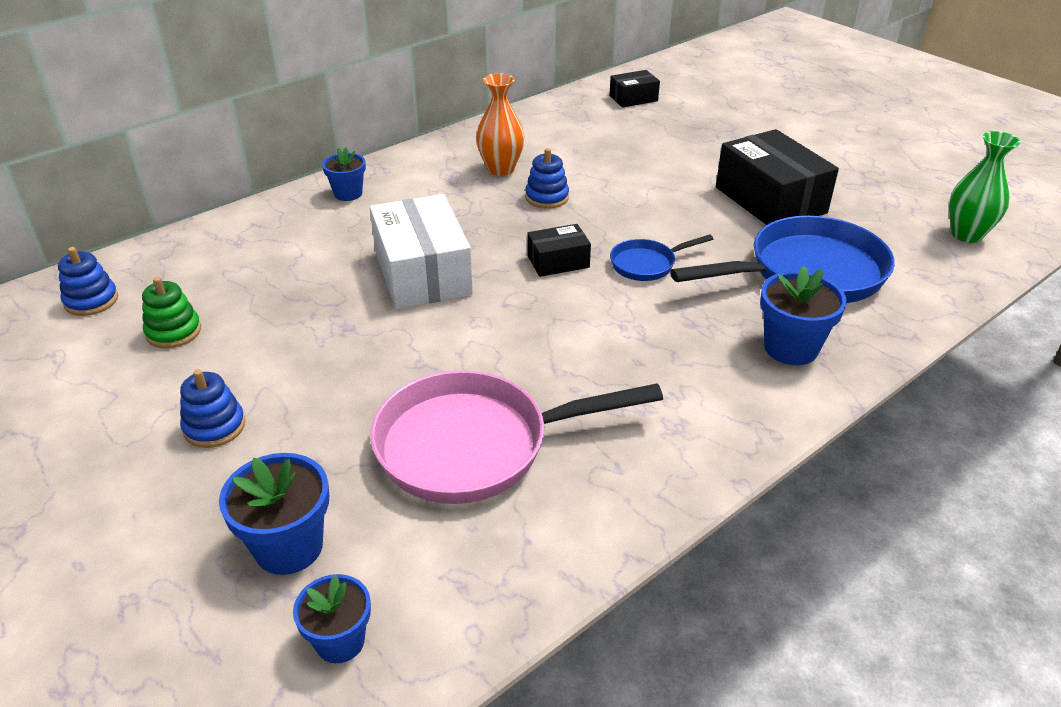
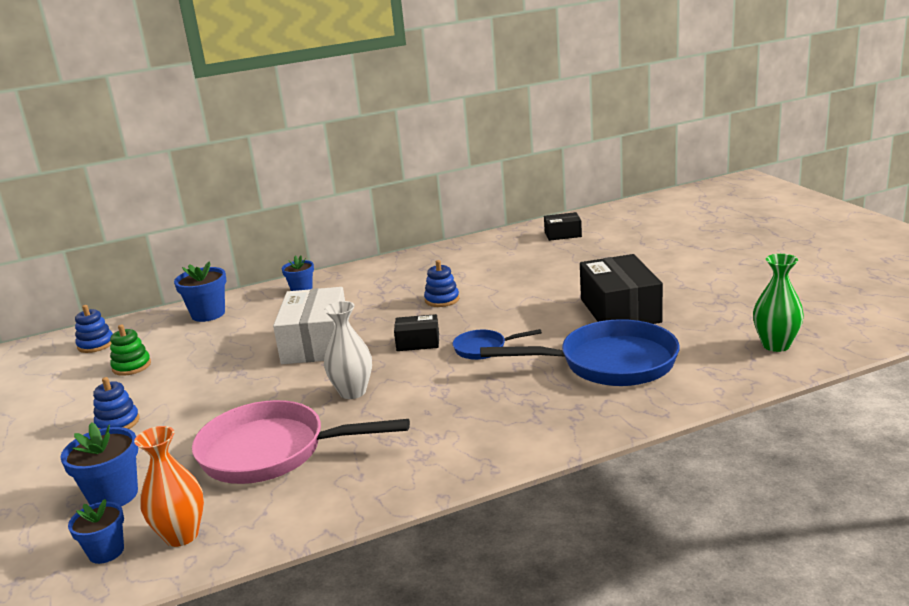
camera: 20 degrees right, 15 degrees down
(501, 169) = (422, 279): orange vase -> orange vase (181, 535)
(522, 342) = (352, 392): none -> white vase
(791, 348) = (553, 413): blue flower pot -> blue flower pot (208, 314)

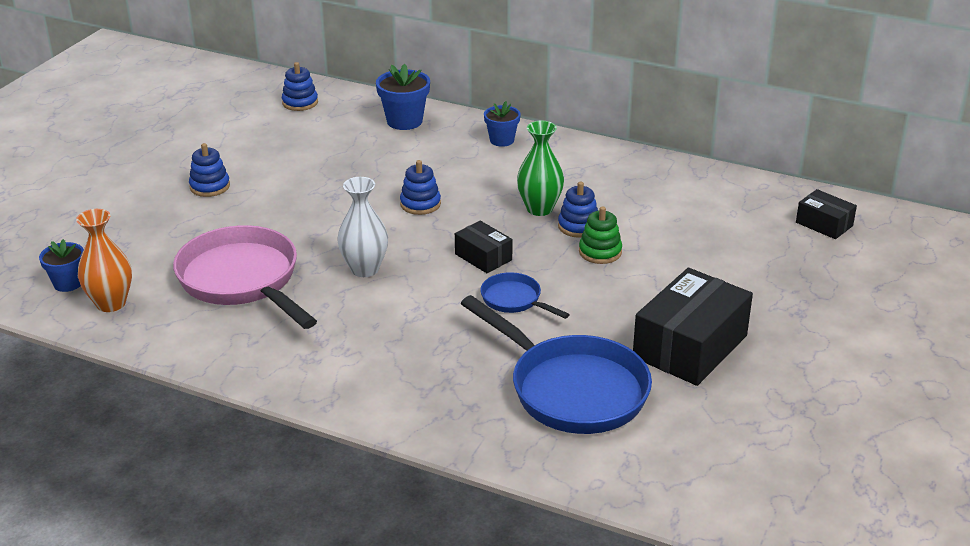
camera: 45 degrees right, 10 degrees up
(113, 495) = (126, 245): blue flower pot -> none
(131, 366) = (288, 140): green stacking toy -> green stacking toy (600, 252)
(316, 343) = (420, 204): white box -> blue stacking toy
(776, 345) = (738, 487): green vase -> green vase (539, 209)

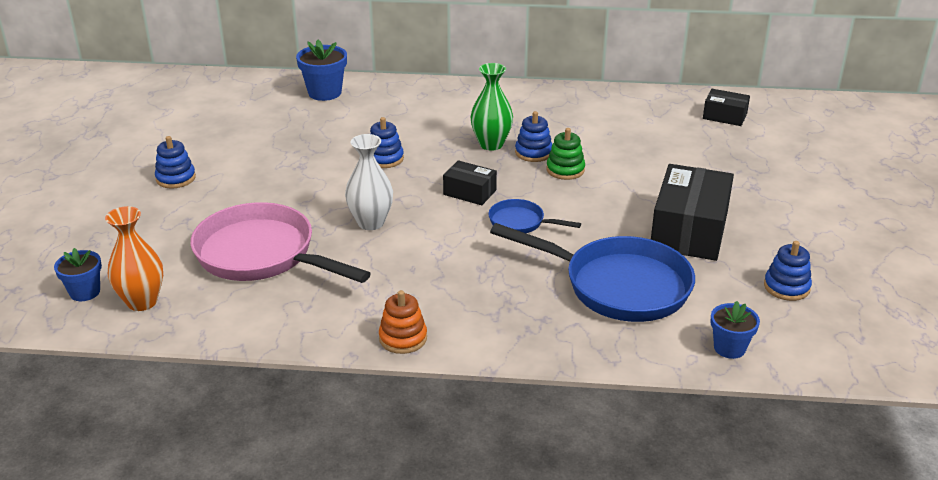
camera: 20 degrees left, 0 degrees up
(300, 102) = (217, 92): blue stacking toy -> blue stacking toy (786, 287)
(322, 393) = (403, 338): none -> orange stacking toy
(502, 140) = (421, 95): blue flower pot -> blue flower pot (729, 348)

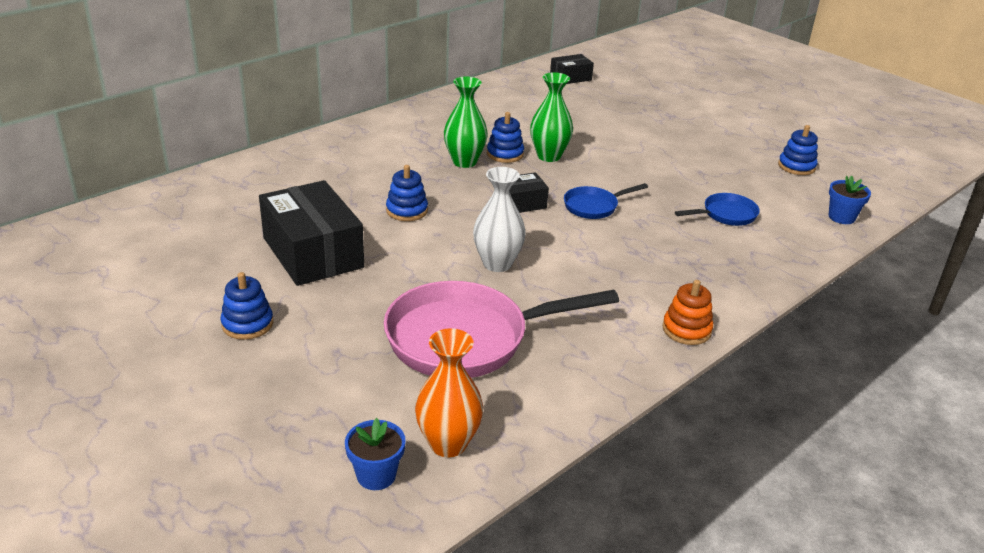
camera: 50 degrees left, 0 degrees up
(324, 93) = (241, 182): blue flower pot -> none
(565, 170) = (549, 156): green stacking toy -> green vase
(618, 286) = (726, 215): blue pan -> blue pan, size x0.48
(689, 230) = (692, 159): black box -> black box (313, 252)

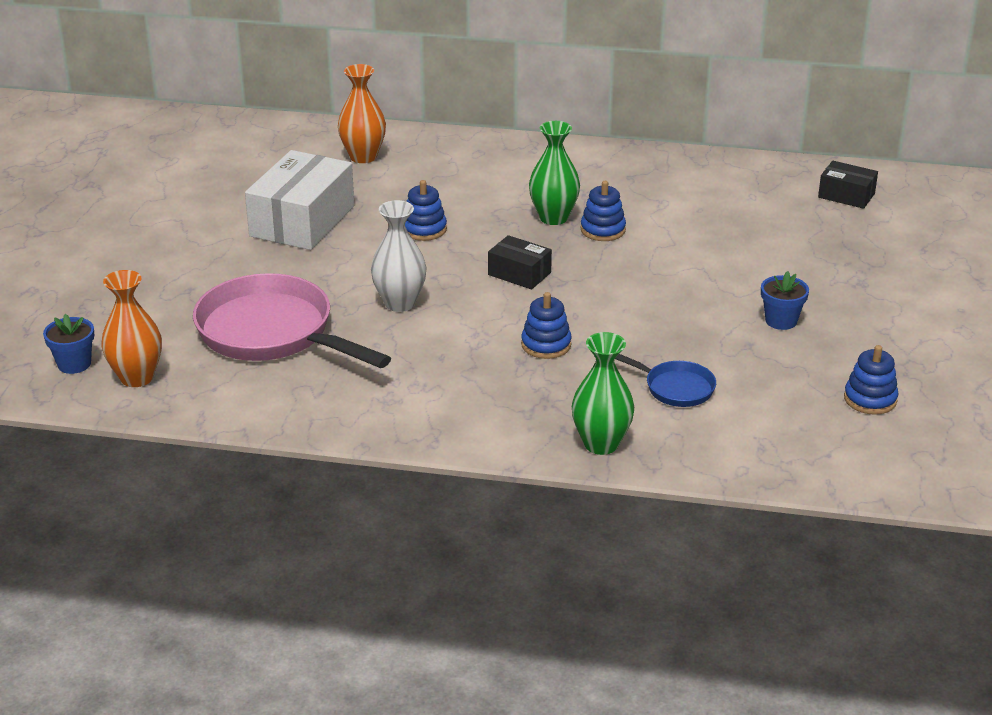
camera: 55 degrees right, 0 degrees up
(247, 324) = (178, 241): blue stacking toy -> blue stacking toy (546, 345)
(260, 188) = (363, 157): none -> orange vase
(313, 252) = (302, 221): black box -> white box
(549, 156) = (637, 252): green vase -> green vase (601, 444)
(593, 206) = (573, 311): blue pan -> none
(686, 330) = (422, 431): orange stacking toy -> none
(841, 217) = (787, 461): blue flower pot -> blue flower pot (781, 321)

